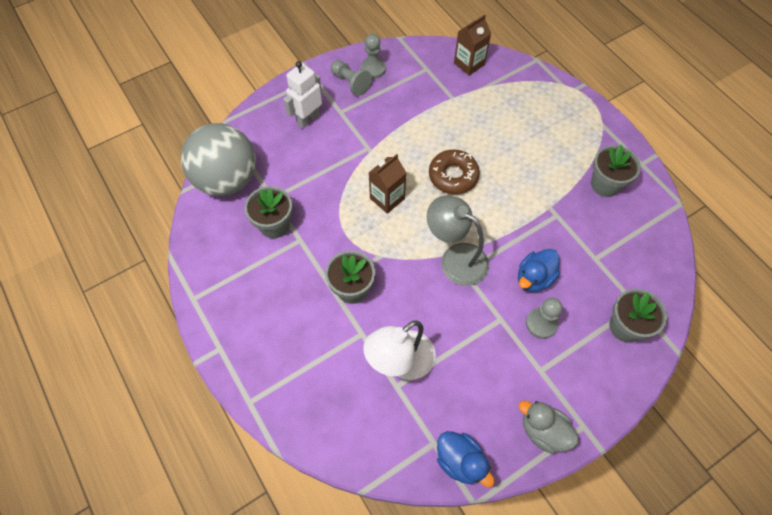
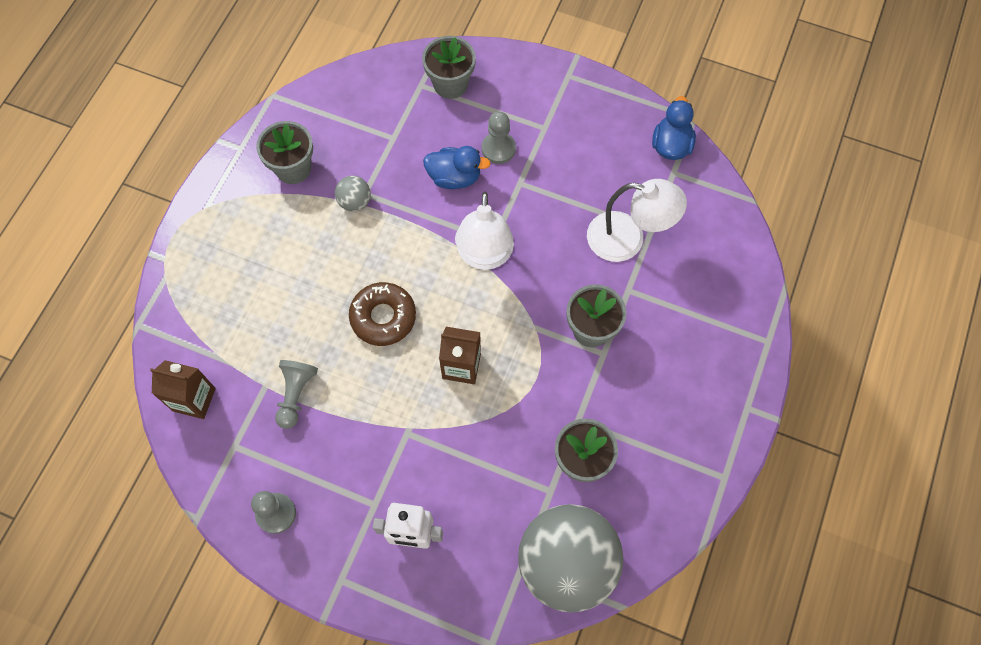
camera: 125 degrees left, 5 degrees up
(350, 83) = (318, 525): grey pawn -> grey pawn (296, 395)
(455, 258) = (484, 256): grey lamp -> white lamp
(543, 431) = (596, 101): grey duck -> none
(553, 206) = (355, 202): none -> grey ball

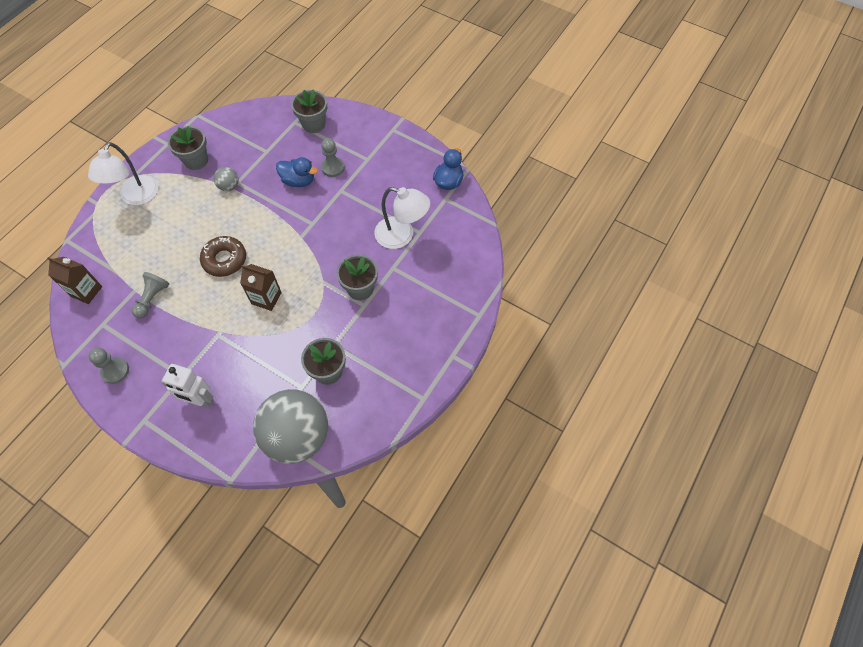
camera: 10 degrees right, 5 degrees down
(484, 256) = (303, 232): white lamp -> white lamp (136, 197)

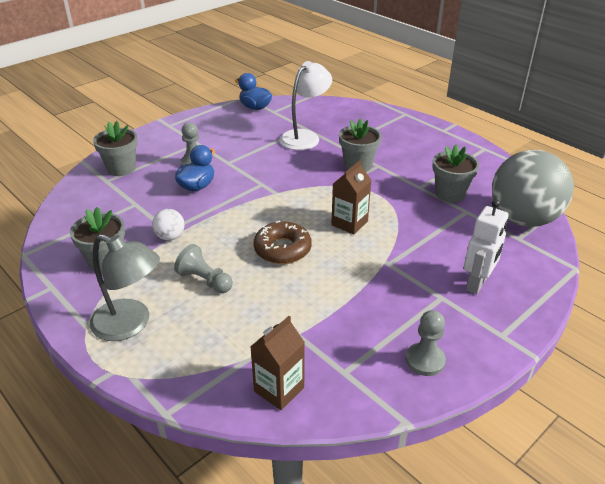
camera: 75 degrees left, 25 degrees down
(136, 197) = (130, 324): white lamp -> grey lamp
(152, 299) = (318, 317): grey pawn -> grey pawn (205, 280)
(229, 186) = (170, 237): grey ball -> white ball

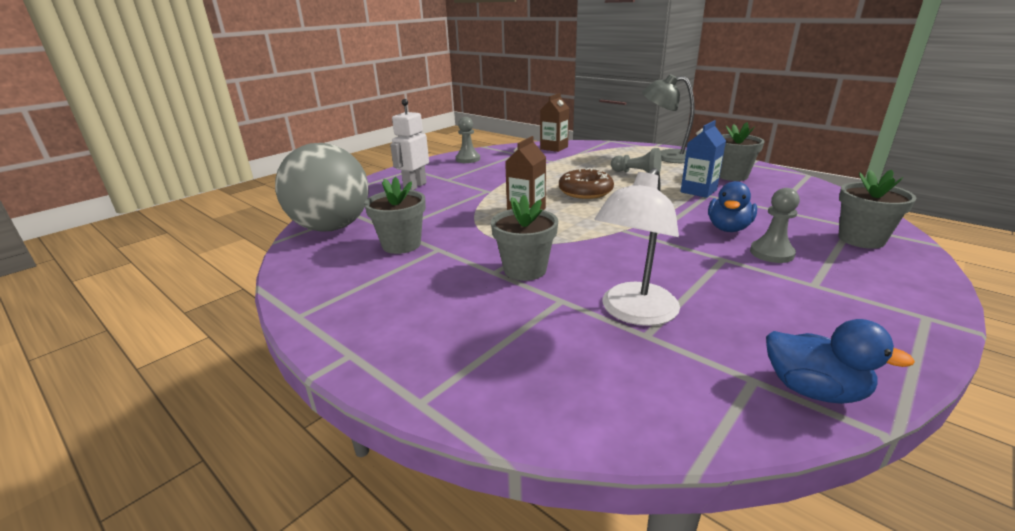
camera: 175 degrees right, 10 degrees down
(170, 237) = (698, 191): white ball -> blue carton

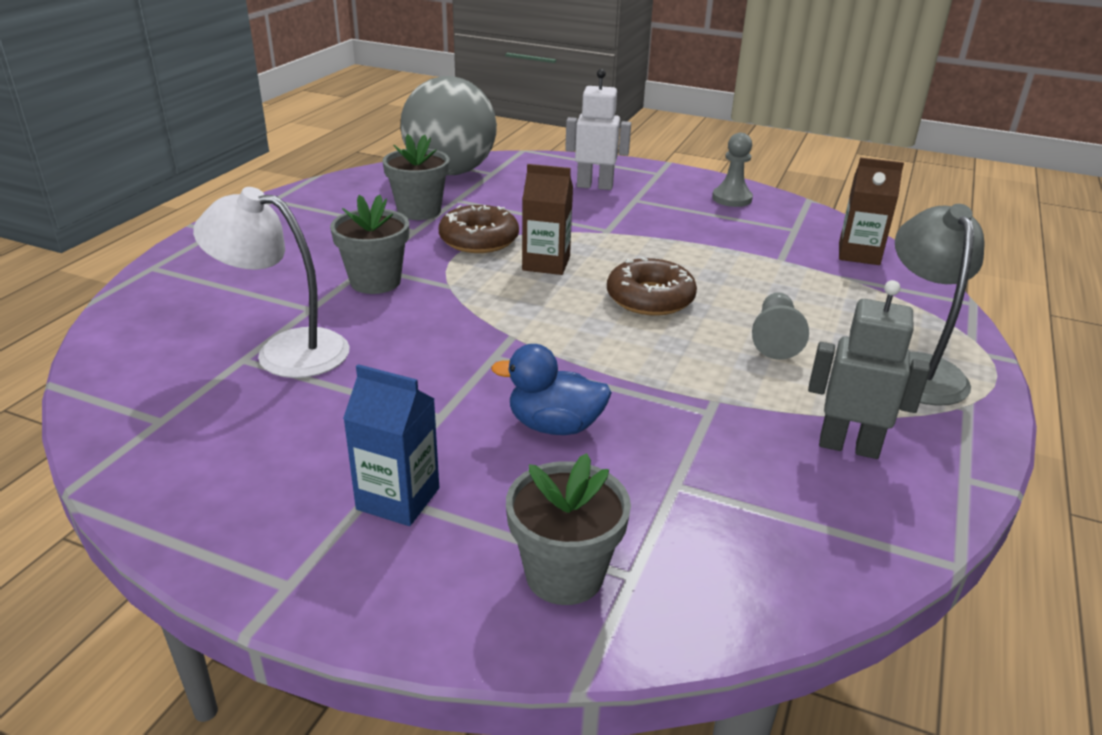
camera: 70 degrees right, 5 degrees up
(474, 227) = (479, 240): none -> brown donut
(698, 191) = (722, 402): blue carton -> blue carton (398, 499)
(732, 176) = (848, 446): grey flower pot -> grey robot
(771, 253) = (471, 461): grey pawn -> none
(813, 390) = (138, 456): blue duck -> none

